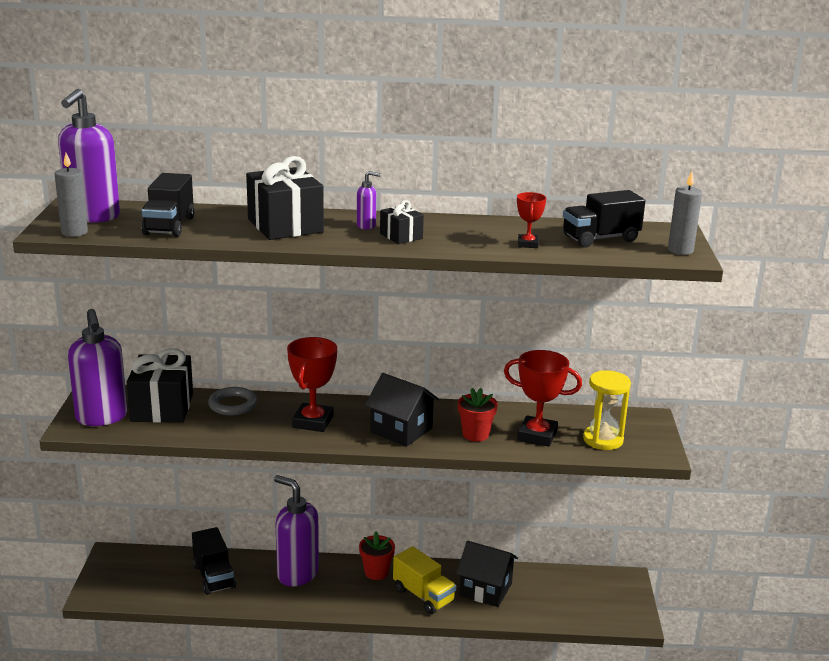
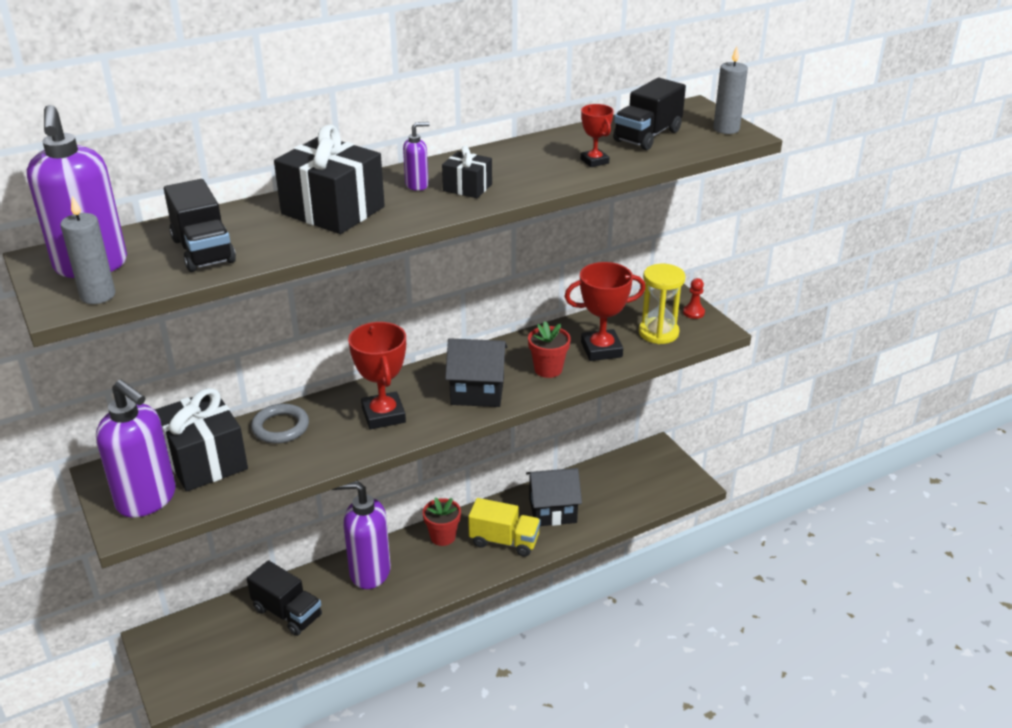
camera: 30 degrees left, 10 degrees up
(654, 435) = (693, 312): none -> red pawn

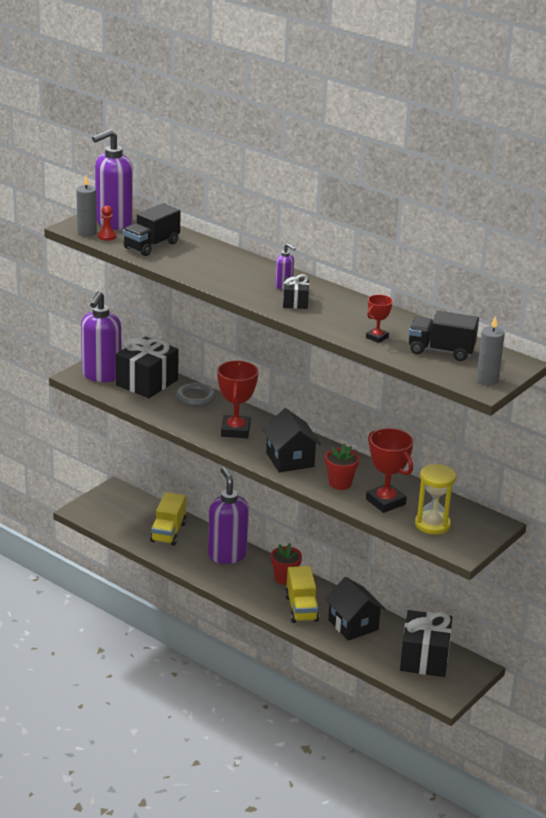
camera: 65 degrees right, 5 degrees down
(287, 613) = (168, 532): black truck -> yellow truck
(333, 210) = (228, 268): black gift -> black gift (424, 658)
(383, 415) = (235, 430): red trophy -> red trophy turned 45 degrees counterclockwise
(693, 312) = (479, 537): red pawn -> red pawn (107, 236)

